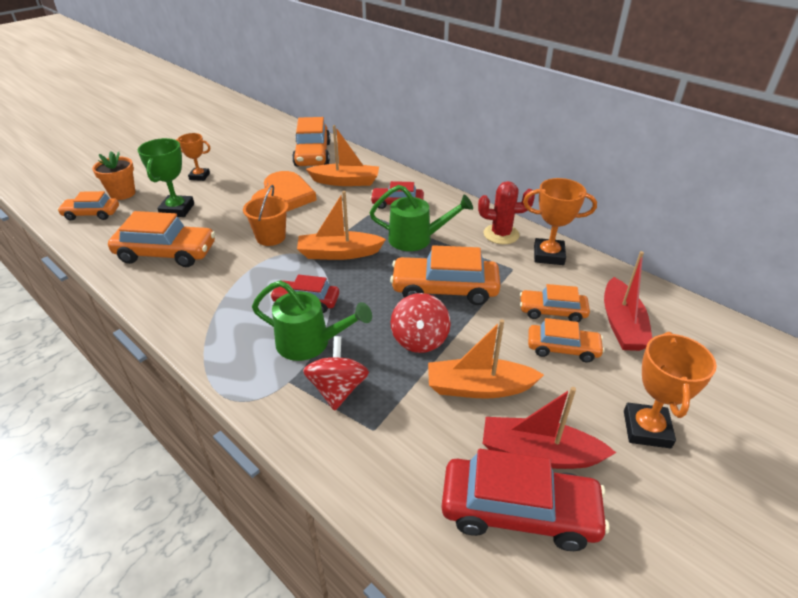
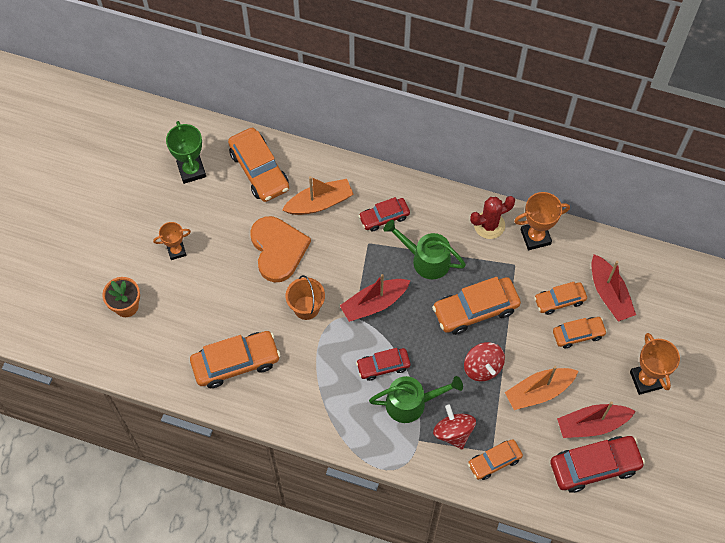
camera: 25 degrees left, 25 degrees up
(92, 214) = (125, 344): orange car -> orange car (494, 461)
(177, 209) = (197, 306): green trophy -> green trophy (191, 170)
(339, 253) = (374, 303): orange boat -> red boat
(417, 239) = (425, 259): green watering can -> green watering can turned 135 degrees counterclockwise

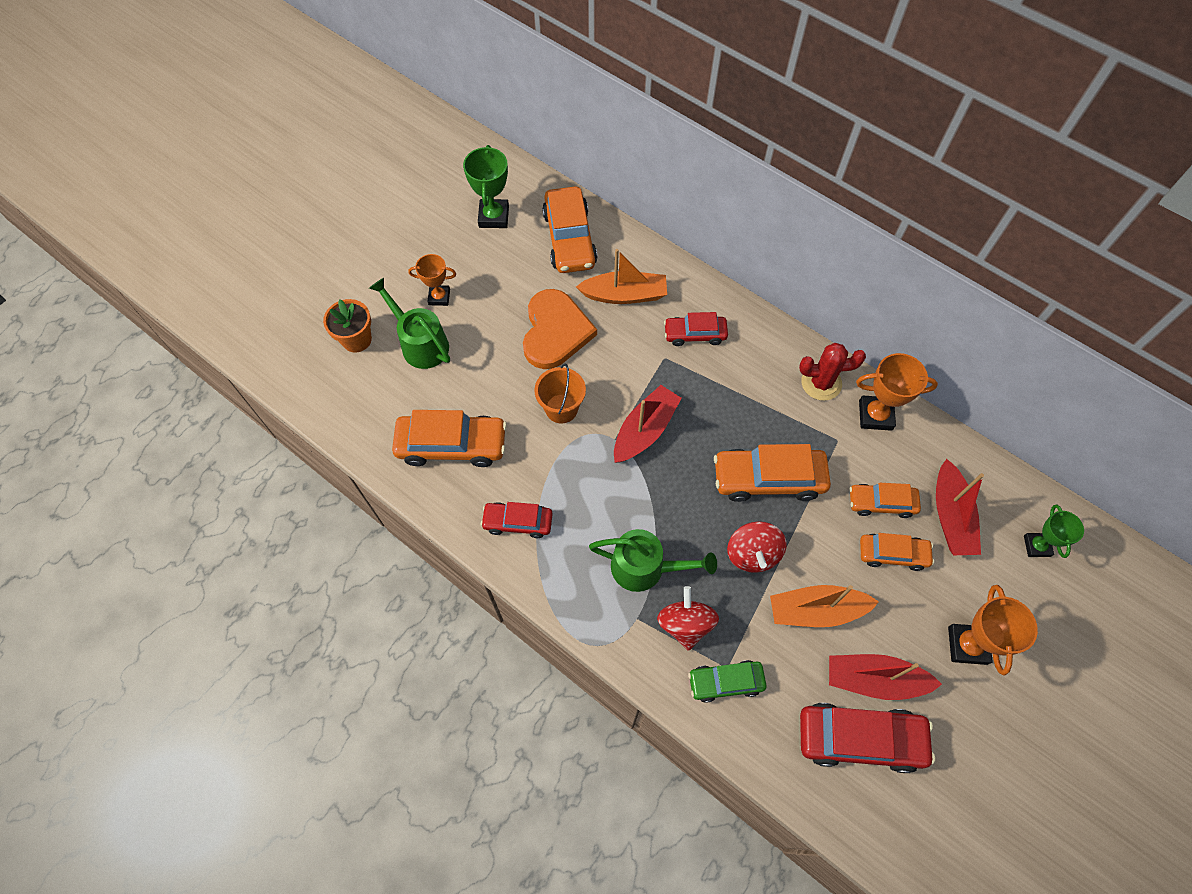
camera: 20 degrees right, 0 degrees up
(374, 303) = (645, 430): red boat -> red boat turned 135 degrees clockwise
(383, 366) = (627, 509): red car -> red car (518, 522)
(425, 259) = (727, 398): green watering can -> green watering can (420, 343)
(494, 461) = (725, 682): orange car -> green car
(672, 295) = (1036, 546): none -> green trophy

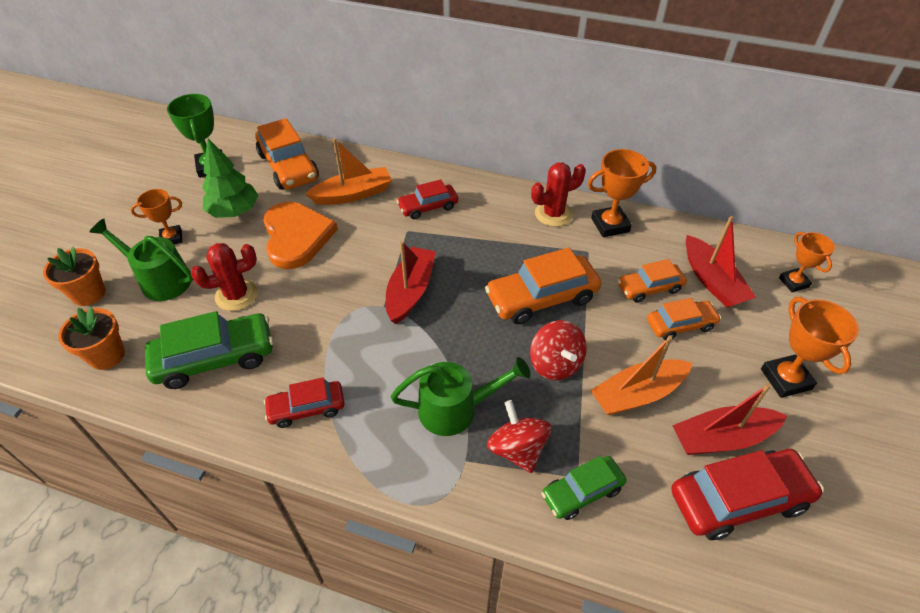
camera: 20 degrees left, 15 degrees down
(362, 412) = (107, 355): none -> orange flower pot
(452, 445) = (215, 358): orange car -> green car
(484, 383) = (236, 295): none -> red cactus
(503, 282) = (234, 211): none -> green tree
(561, 408) = (322, 295): orange bucket -> none
(1036, 546) = (793, 282): green trophy -> orange trophy

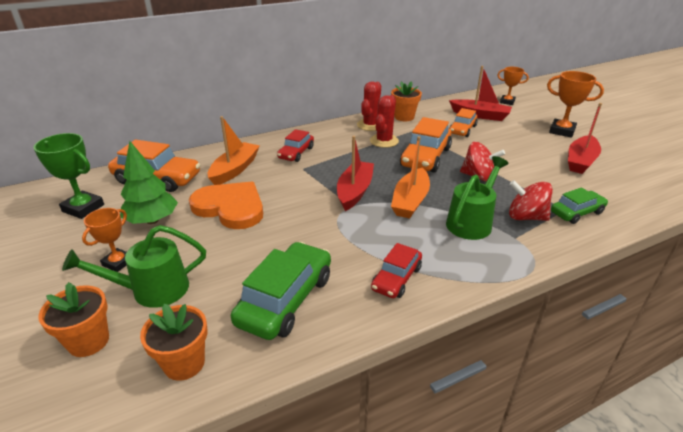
camera: 45 degrees left, 15 degrees down
(236, 295) = (239, 259): red cactus -> red cactus (384, 141)
(410, 291) = (354, 191): red boat -> red boat turned 45 degrees clockwise
(582, 492) = (577, 212): green car -> green car turned 135 degrees counterclockwise
(610, 225) = (404, 117): orange trophy -> orange flower pot
(637, 394) = (528, 166): orange boat -> orange boat (410, 201)
(680, 325) = (497, 135): orange car -> none
(738, 499) = (622, 176): red car -> none

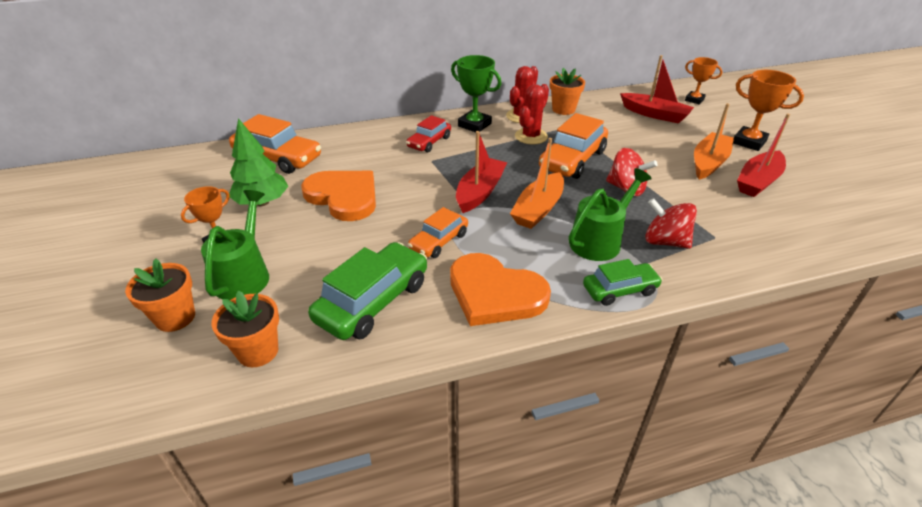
camera: 10 degrees right, 5 degrees up
(83, 208) = (199, 182): green trophy -> green trophy (474, 125)
(152, 290) = (245, 275): green watering can -> green watering can turned 105 degrees clockwise
(235, 169) = (359, 155): orange boat -> orange boat (708, 163)
(396, 278) = (495, 293): red car -> orange heart
(462, 130) = (627, 130): orange car -> orange car (439, 241)
(577, 212) = (728, 243): green car -> green car (620, 290)

